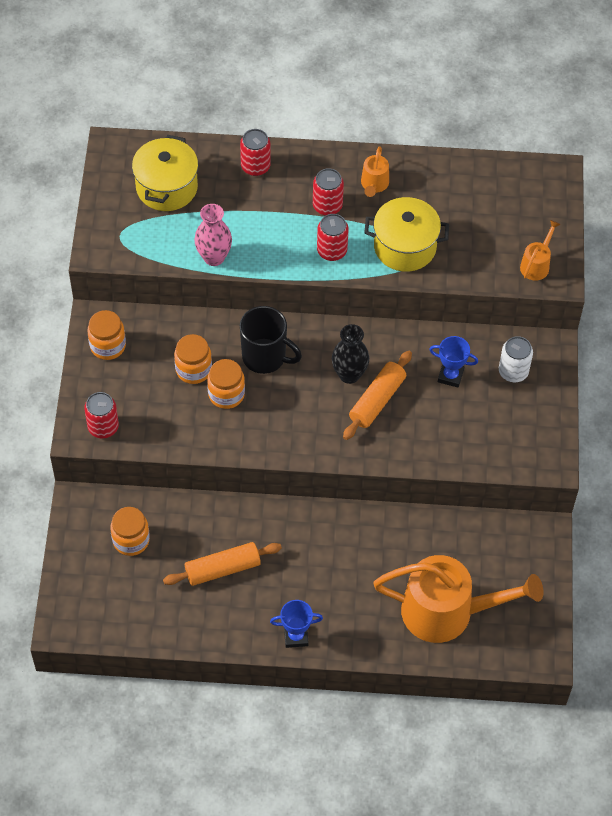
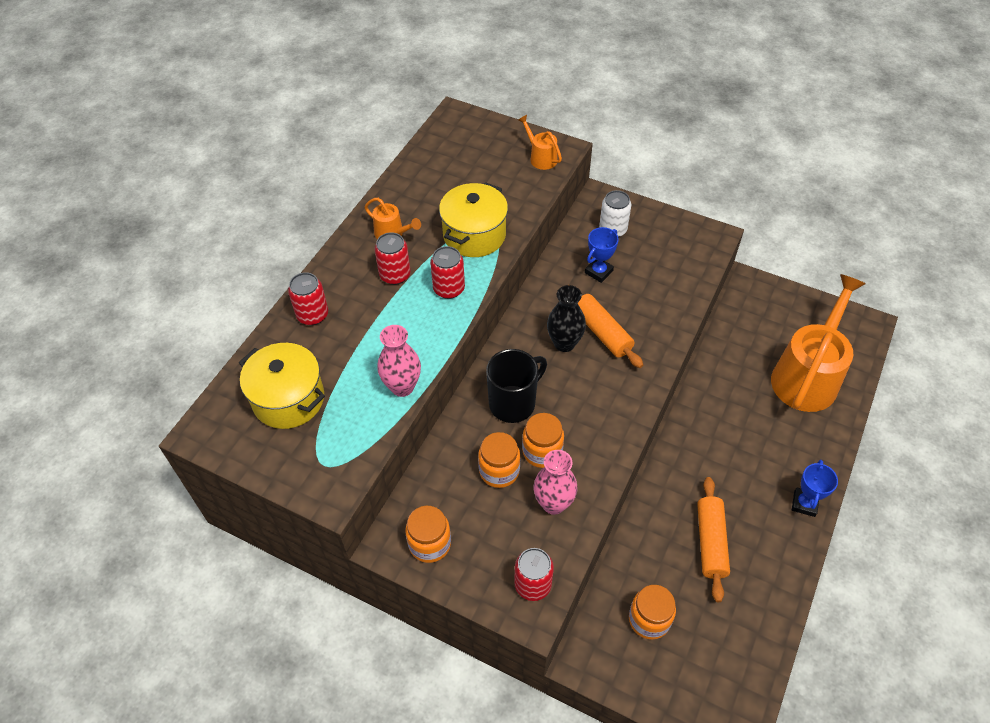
camera: 65 degrees left, 5 degrees down
(180, 418) = (553, 503): none -> pink vase

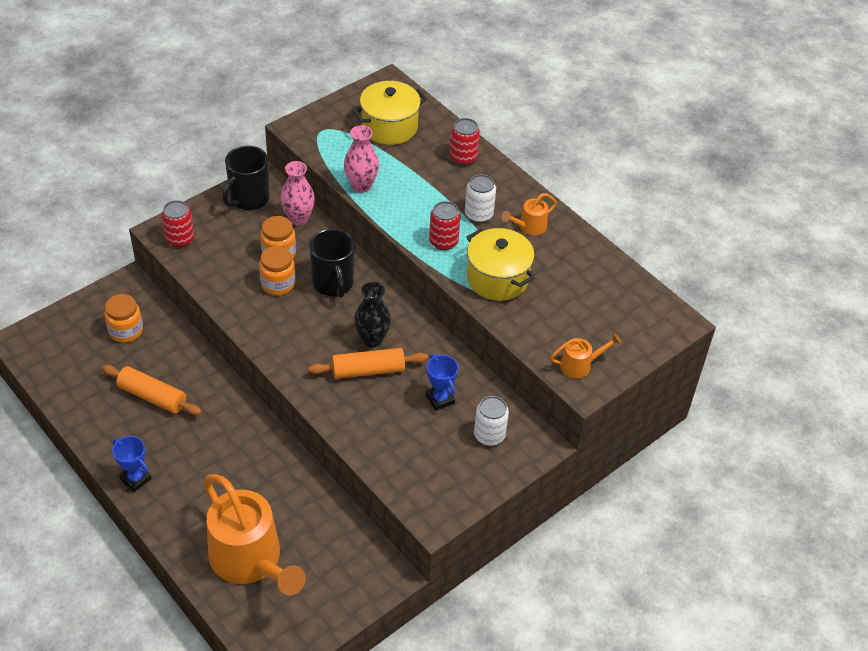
camera: 110 degrees right, 5 degrees down
(395, 275) = (478, 214): red can -> white can
(430, 544) = (248, 199): orange jar -> black mug
(553, 503) = (230, 273): pink vase -> pink vase (298, 218)

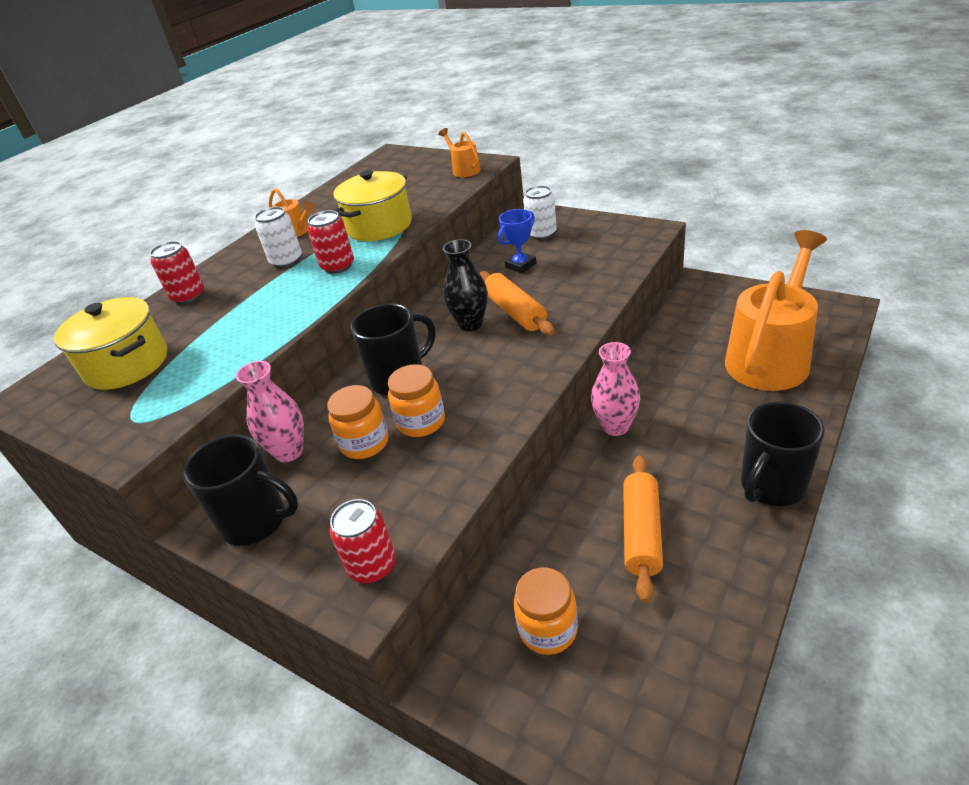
camera: 100 degrees left, 10 degrees down
(136, 479) = (771, 486): blue trophy -> black mug
(361, 186) = (255, 346): pink vase -> pink vase (615, 426)

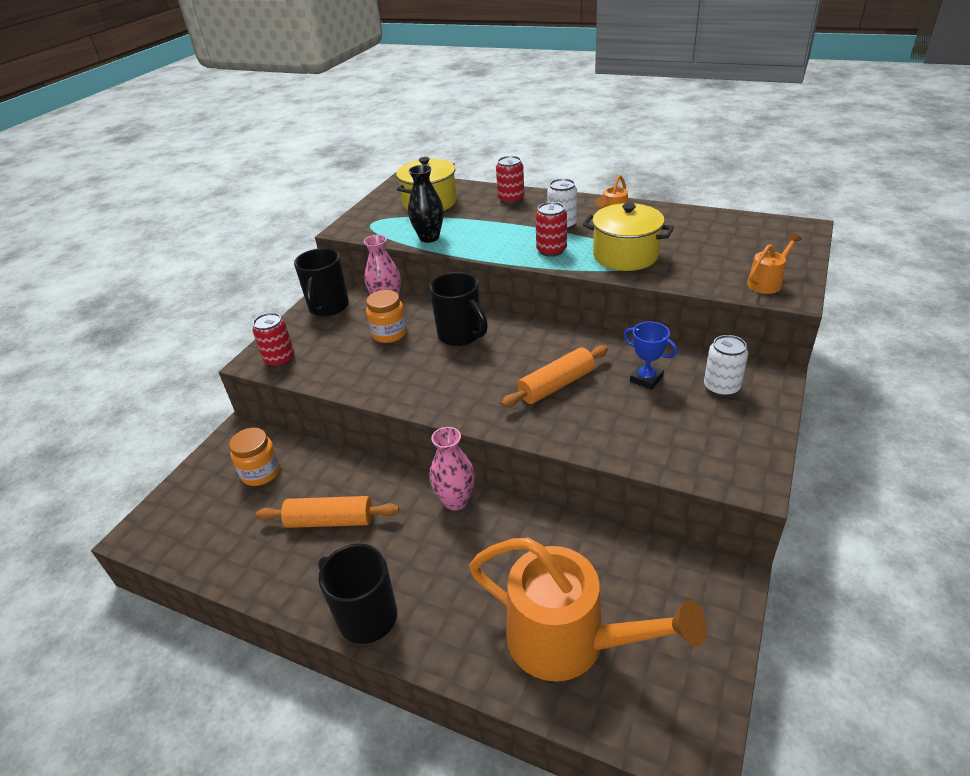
camera: 80 degrees right, 0 degrees up
(421, 422) = (407, 355): orange jar -> none
(470, 324) = (536, 360): black vase -> black vase (429, 238)

